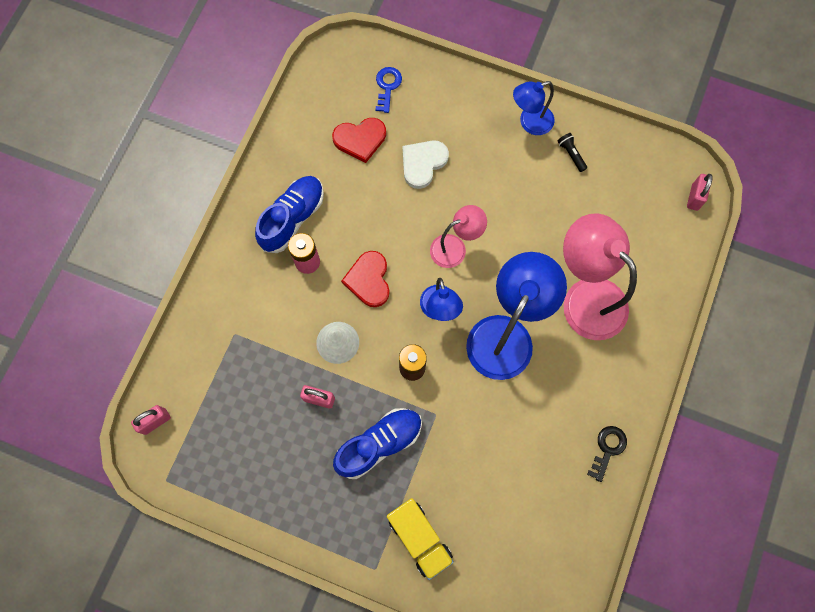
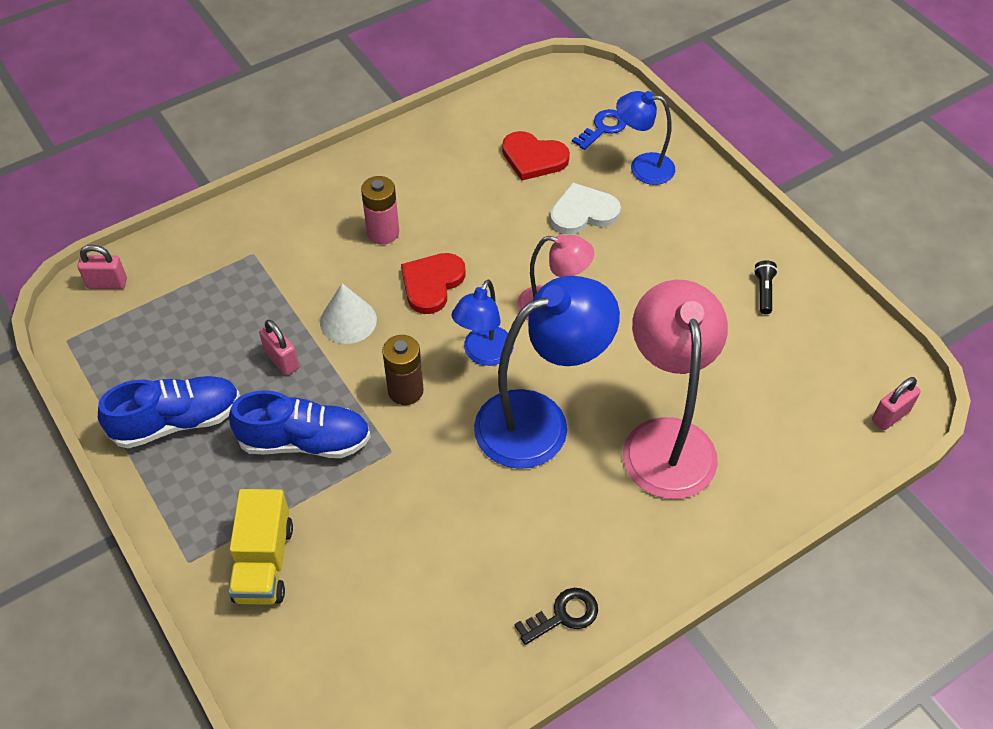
camera: 35 degrees right, 20 degrees down
(292, 218) = (402, 188): blue shoe -> blue shoe (177, 421)
(530, 123) = (738, 238): blue lamp -> blue lamp (642, 167)

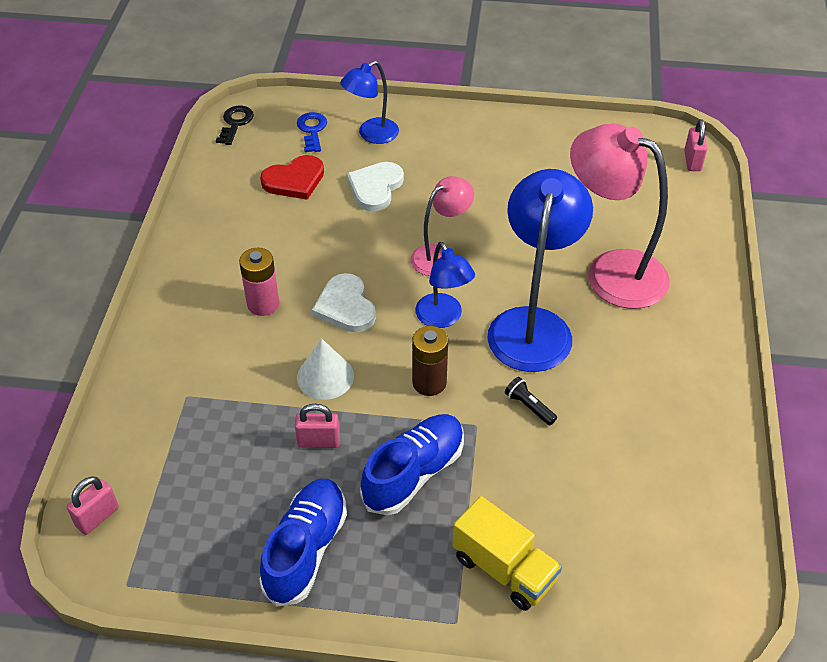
camera: 50 degrees left, 5 degrees down
(432, 284) = (345, 306): red heart -> white heart
(563, 615) = (704, 413): black key -> black key (235, 123)
(763, 292) = (541, 150): black flashlight -> black flashlight (529, 407)

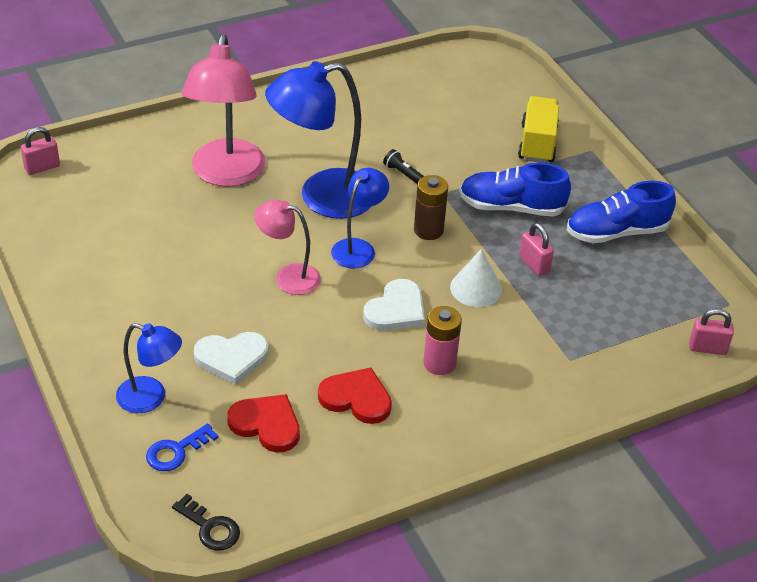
camera: 125 degrees left, 5 degrees down
(235, 123) = (210, 527): black key -> black key turned 120 degrees counterclockwise
(274, 237) = (356, 398): none -> red heart
(529, 407) = (403, 174): black flashlight -> black flashlight turned 120 degrees clockwise

